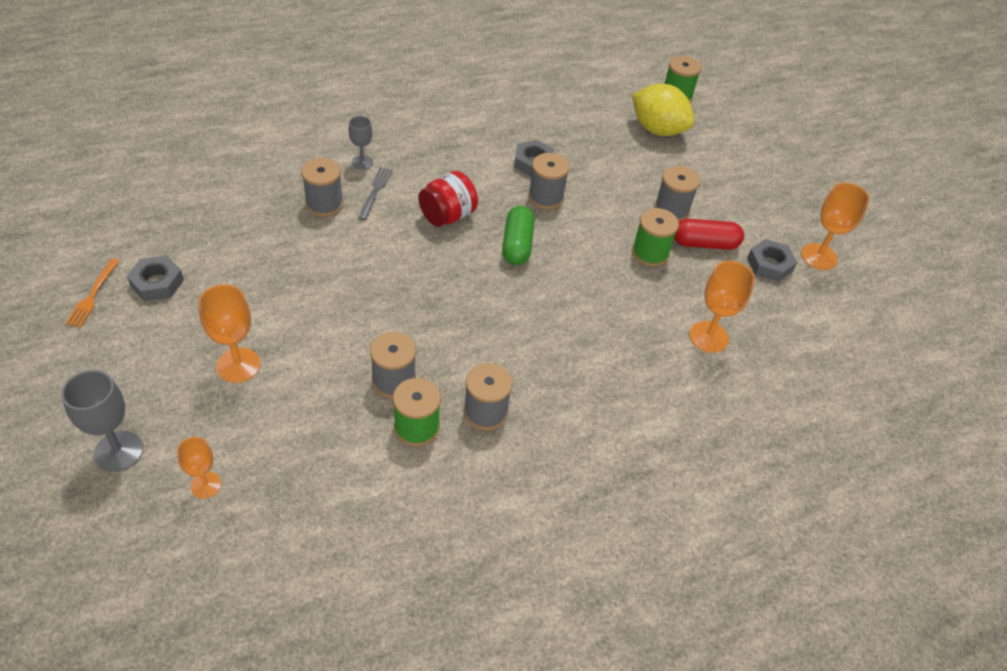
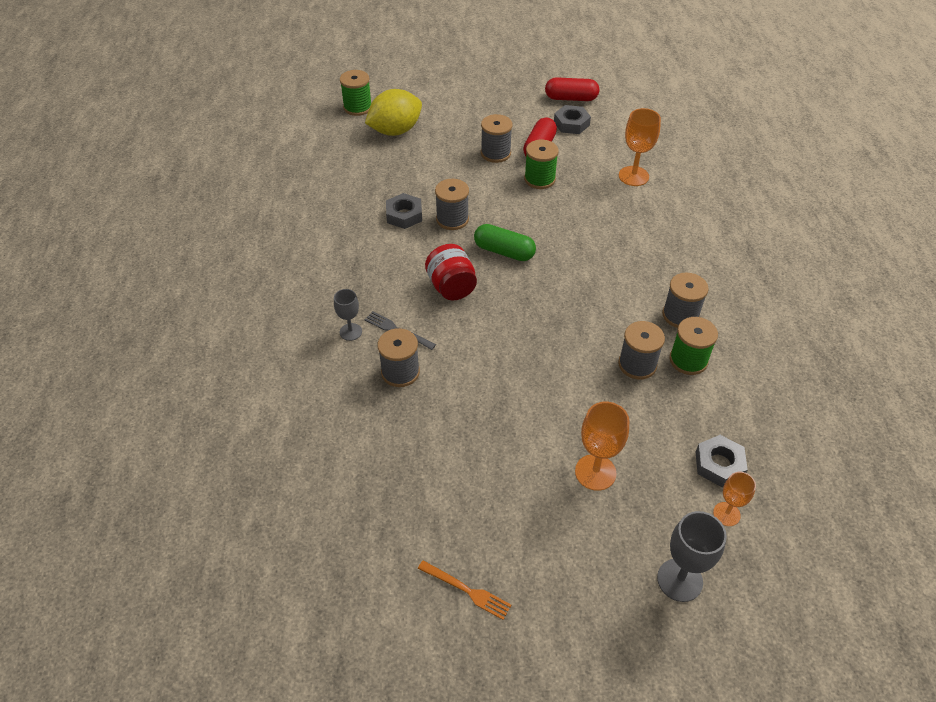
camera: 65 degrees left, 0 degrees up
(157, 283) = (467, 528): grey nut -> grey nut (719, 464)
(819, 257) = (571, 98): orange goblet -> red capsule

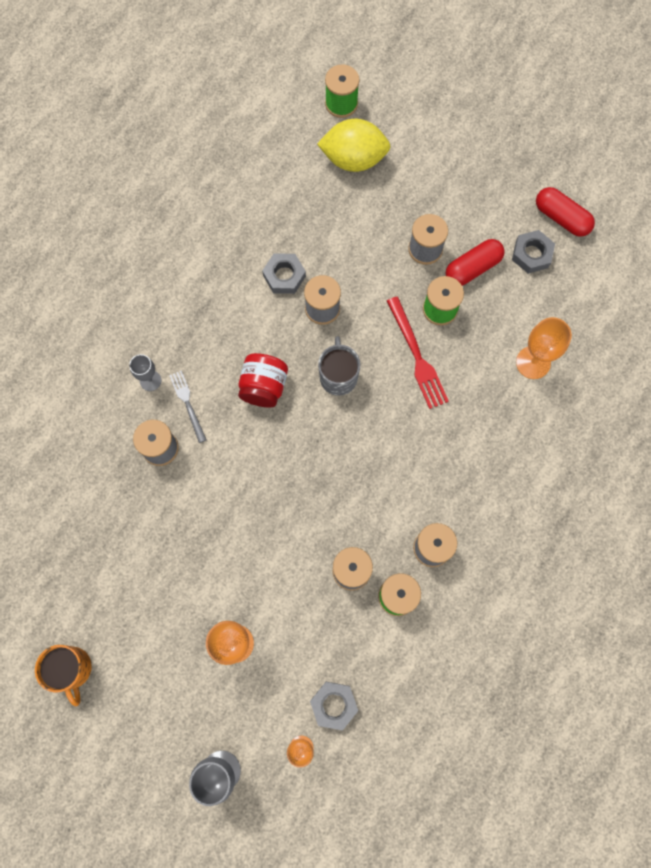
camera: 35 degrees right, 25 degrees up
(466, 590) = (72, 669): orange fork -> orange mug
(504, 251) = (338, 376): green capsule -> grey mug
(550, 212) = (416, 356): none -> red fork

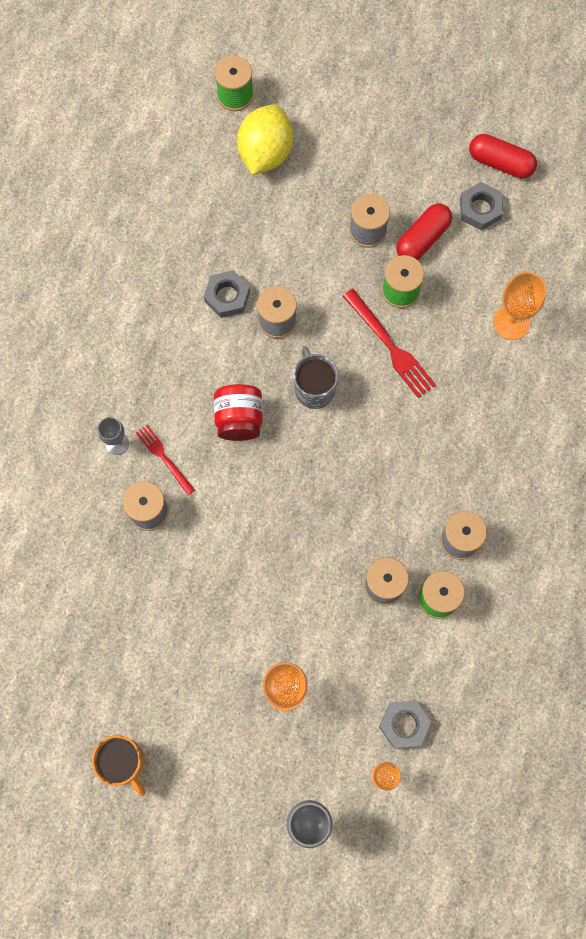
camera: 15 degrees left, 0 degrees up
(188, 404) = (164, 457): grey fork -> red fork
(353, 159) = (265, 153): yellow lemon -> yellow lemon turned 60 degrees counterclockwise

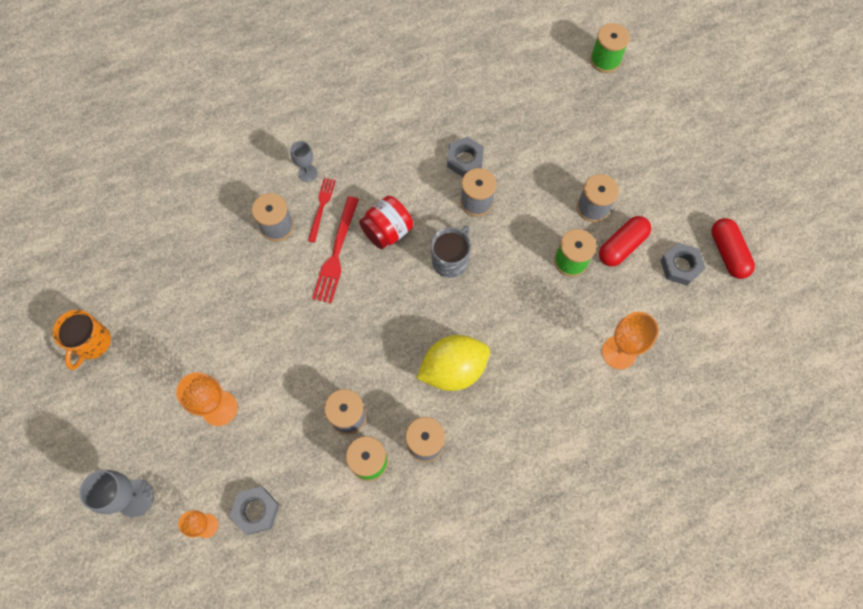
camera: 50 degrees right, 5 degrees down
(265, 153) = (584, 106): yellow lemon -> yellow lemon (453, 369)
(390, 346) = (525, 285): red fork -> red fork (336, 253)
(422, 238) = (622, 246): red capsule -> red capsule turned 45 degrees counterclockwise

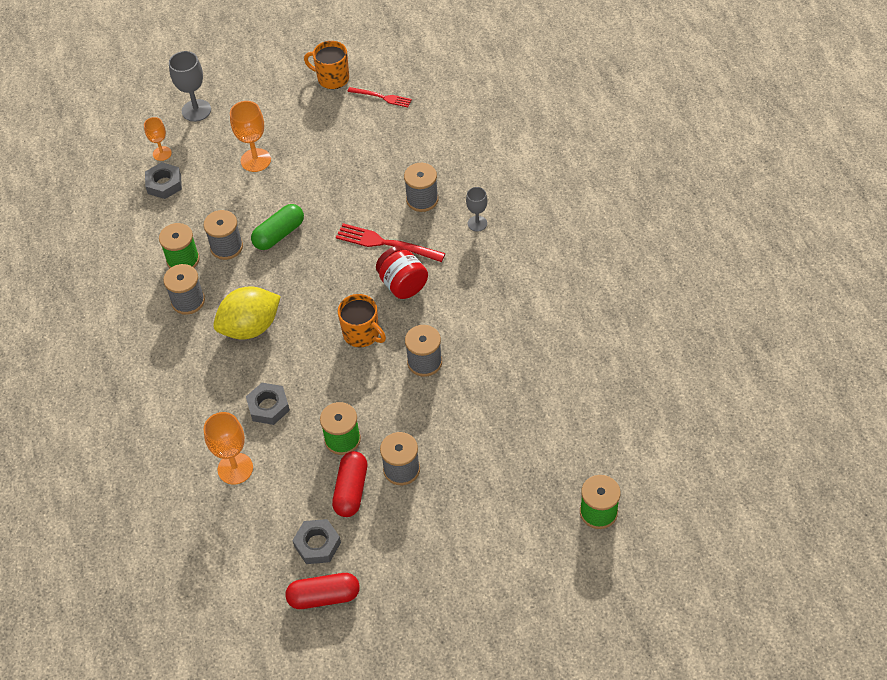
camera: 100 degrees right, 15 degrees down
(321, 207) = (437, 233): red fork -> red fork (381, 97)
(328, 362) = (279, 234): none -> green capsule
(450, 260) = (362, 334): grey mug -> orange mug
(453, 369) = (250, 327): yellow lemon -> yellow lemon turned 75 degrees clockwise
(465, 160) = (476, 356): grey nut -> grey nut (268, 407)
(622, 246) = (351, 490): red capsule -> red capsule turned 45 degrees clockwise

